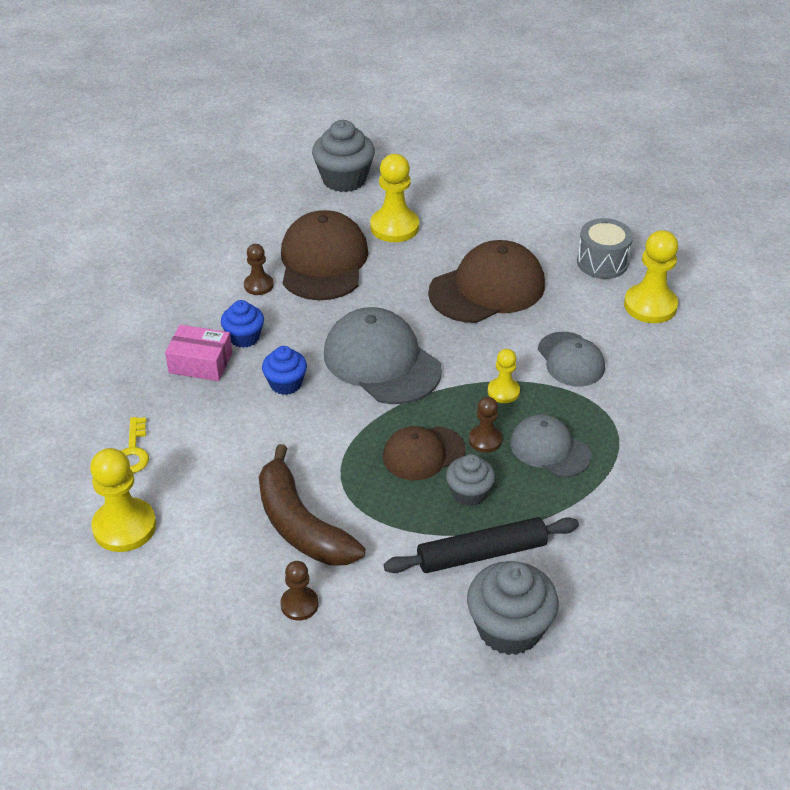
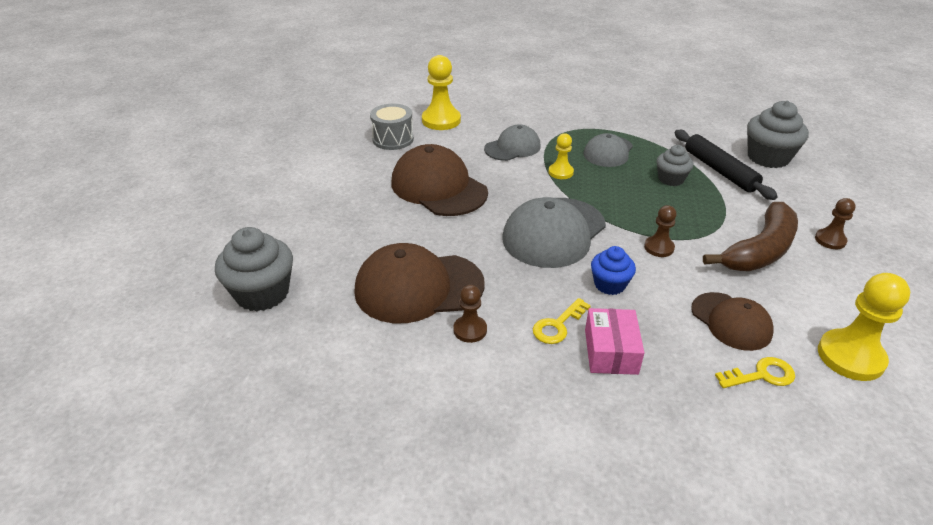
camera: 100 degrees left, 5 degrees down
(244, 337) = (558, 325): blue cupcake -> yellow key
(394, 227) = (353, 247): yellow pawn -> none
(423, 453) = (646, 201): brown cap -> brown cap (731, 321)
(485, 440) = (615, 176): brown pawn -> brown pawn (659, 247)

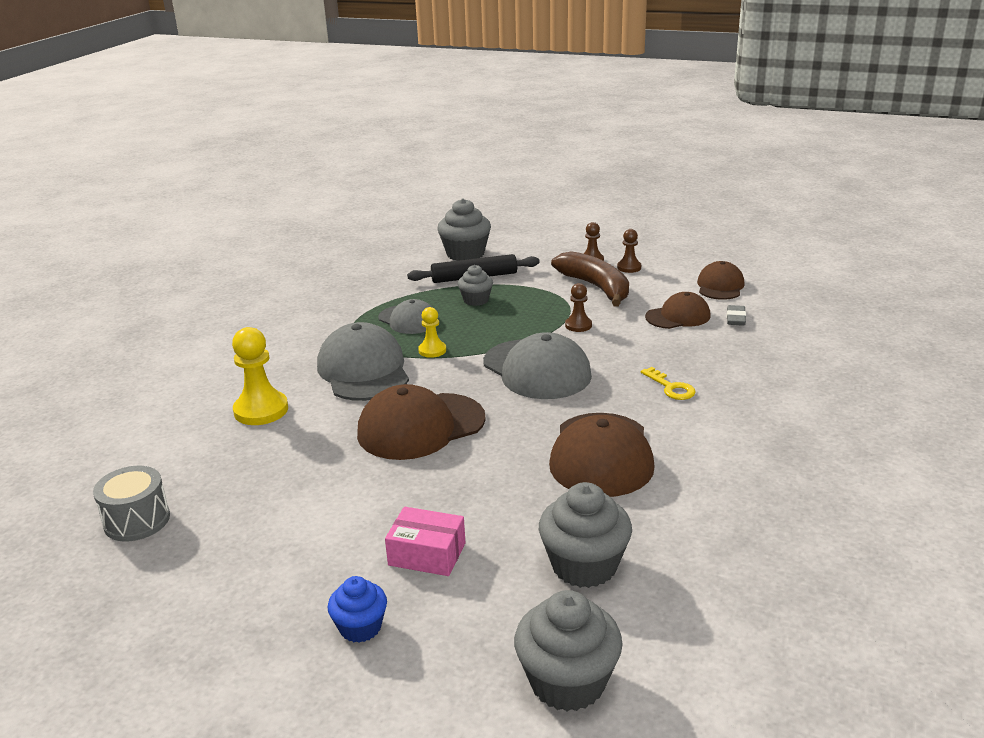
camera: 75 degrees left, 10 degrees down
(138, 299) = (567, 682): none -> grey cupcake
(393, 139) = (283, 451): grey drum -> grey drum (137, 520)
(470, 330) = (670, 431): brown pawn -> brown pawn (629, 267)
(512, 147) = (363, 370): grey cap -> grey cap, size x1.65
(609, 284) = (622, 356): blue cupcake -> blue cupcake (360, 627)
(610, 351) = (705, 369): pink box -> pink box (427, 554)
(761, 375) = (735, 318): yellow key -> grey eraser
(850, 357) = (720, 286): yellow pawn -> brown cap

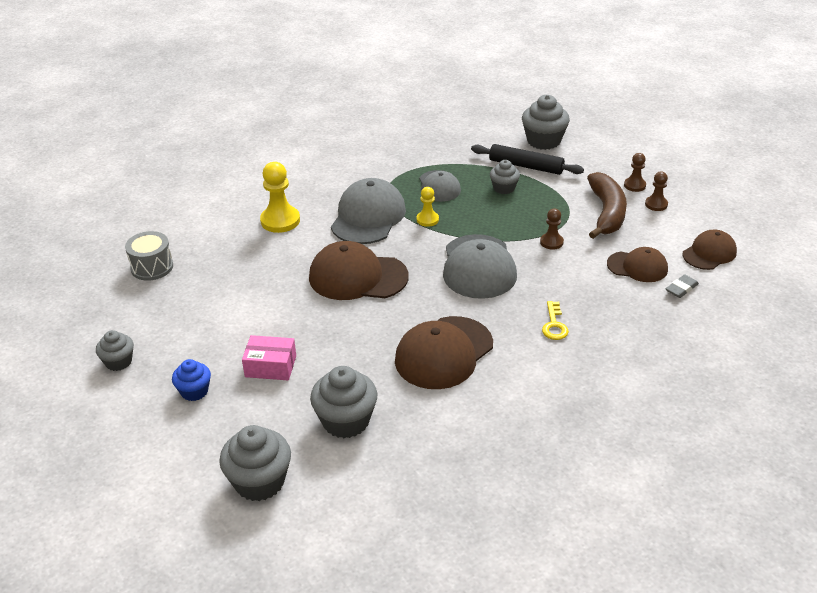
camera: 35 degrees right, 10 degrees up
(209, 646) = (118, 362): none -> grey cupcake
(427, 554) = (270, 366): pink box -> pink box turned 45 degrees counterclockwise

